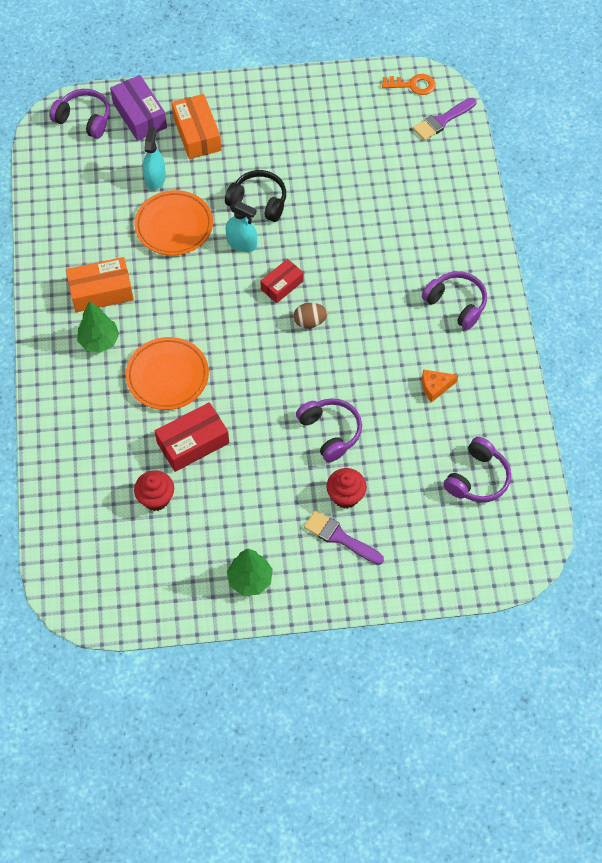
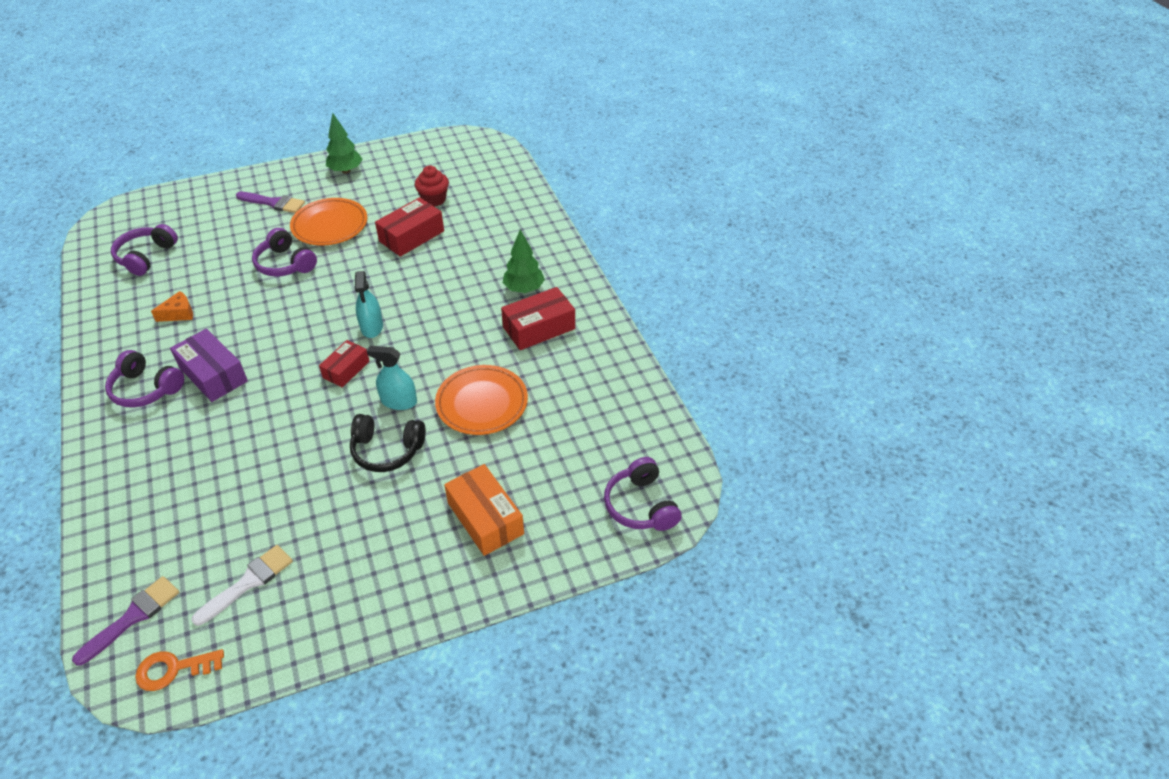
camera: 165 degrees right, 15 degrees down
(84, 119) = (640, 505): purple headphones -> purple headphones turned 60 degrees clockwise
(101, 291) = (539, 328): orange box -> red box
(140, 115) = (570, 527): purple box -> purple box (213, 374)
(155, 178) = (521, 451): turquoise spray bottle -> turquoise spray bottle (372, 327)
(167, 376) = (448, 275): orange plate -> orange plate (330, 226)
(310, 322) = (312, 343): brown egg -> none
(345, 496) = (269, 227): red cupcake -> none
(366, 126) = (248, 582): none -> white brush

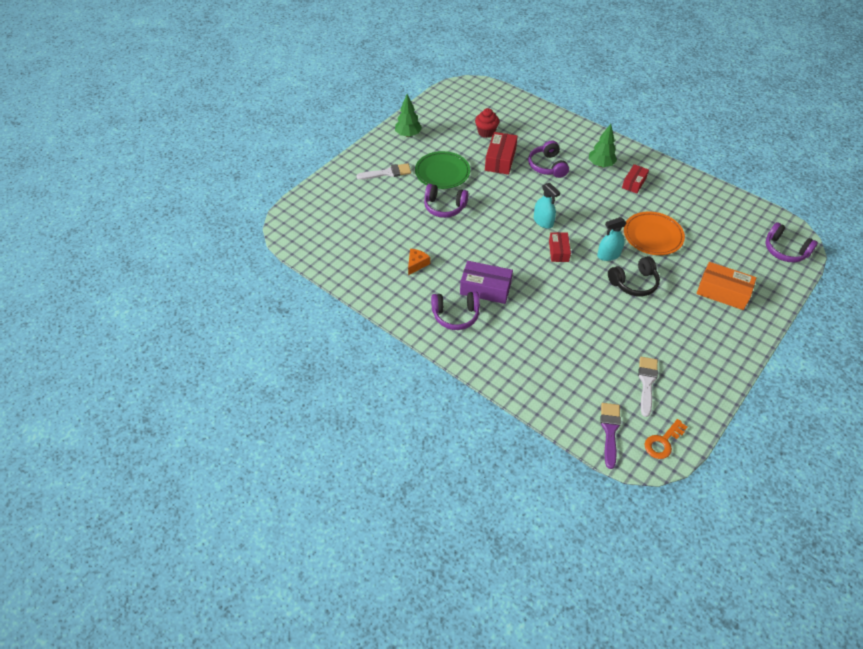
camera: 30 degrees left, 5 degrees up
(146, 256) = (347, 239): purple headphones -> purple headphones (547, 166)
(274, 203) = (387, 173): purple brush -> white brush
(330, 226) = (442, 173): orange plate -> green plate
(539, 328) = (634, 183): red box -> red box, size x0.64

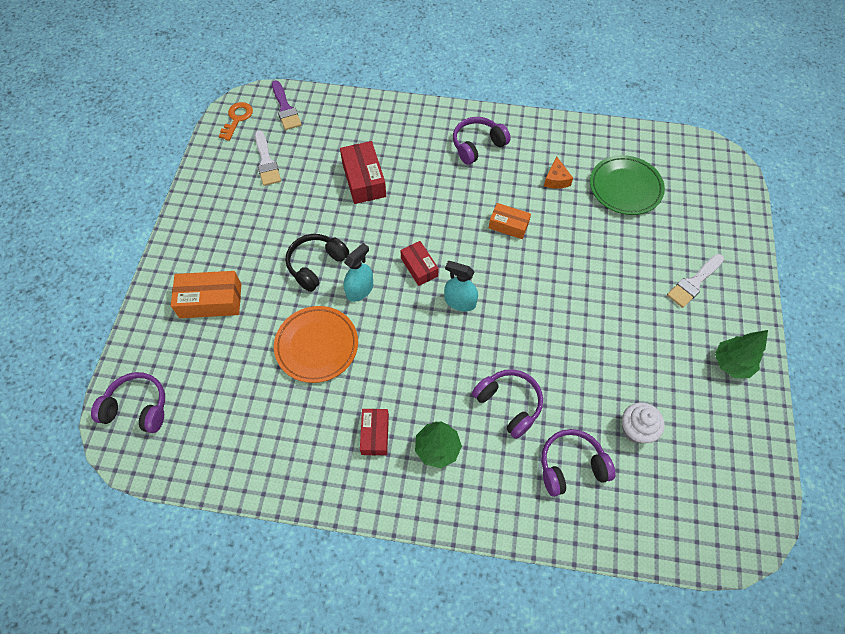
camera: 150 degrees right, 10 degrees up
(442, 173) = (631, 317): green plate -> green plate (625, 188)
(444, 207) = (586, 265): purple headphones -> purple headphones (571, 466)
(477, 250) = (508, 225): none -> orange box
(485, 288) = (468, 185): purple box -> none
(486, 132) = (636, 430): red cupcake -> white cupcake
(500, 160) = (578, 382): red box -> red box (364, 180)

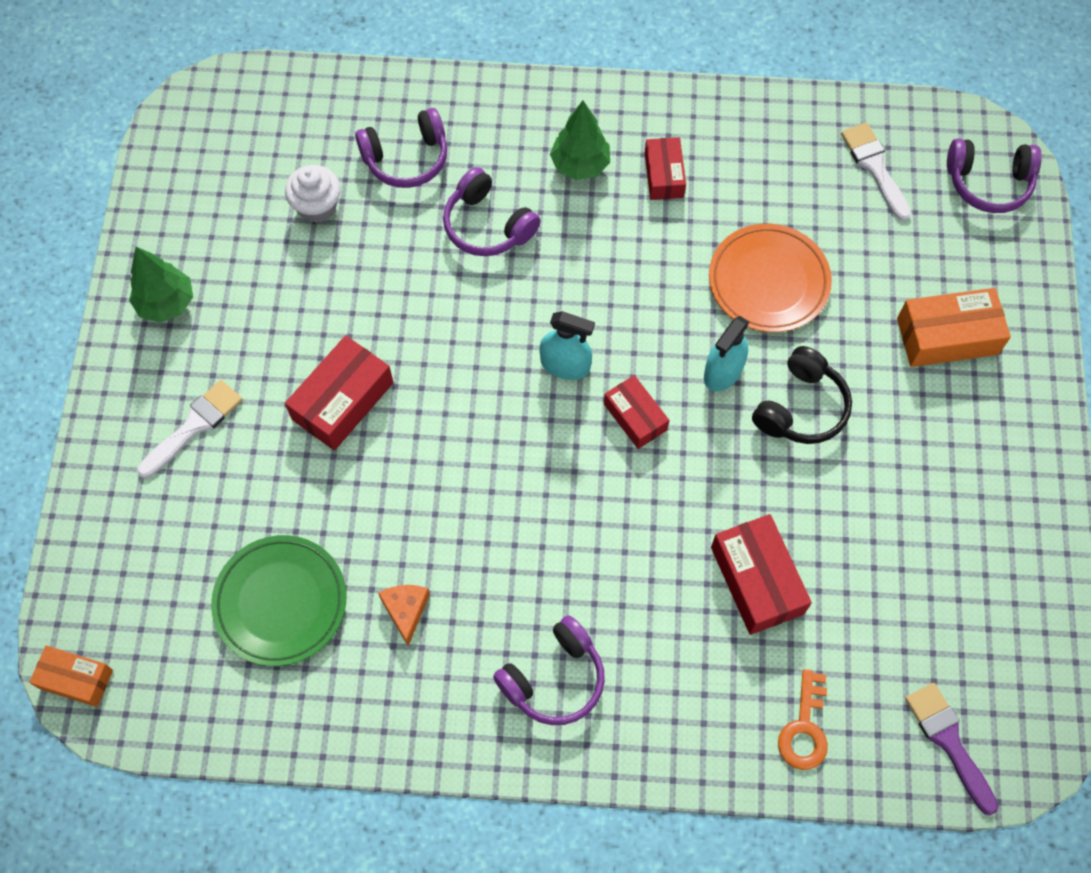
camera: 175 degrees right, 5 degrees up
(237, 119) = (1036, 706): orange key -> orange key (804, 728)
(266, 162) = (945, 605): white brush -> white brush (874, 167)
(508, 225) = (492, 506): orange box -> orange box (76, 679)
(602, 290) = (343, 401): none -> red box

